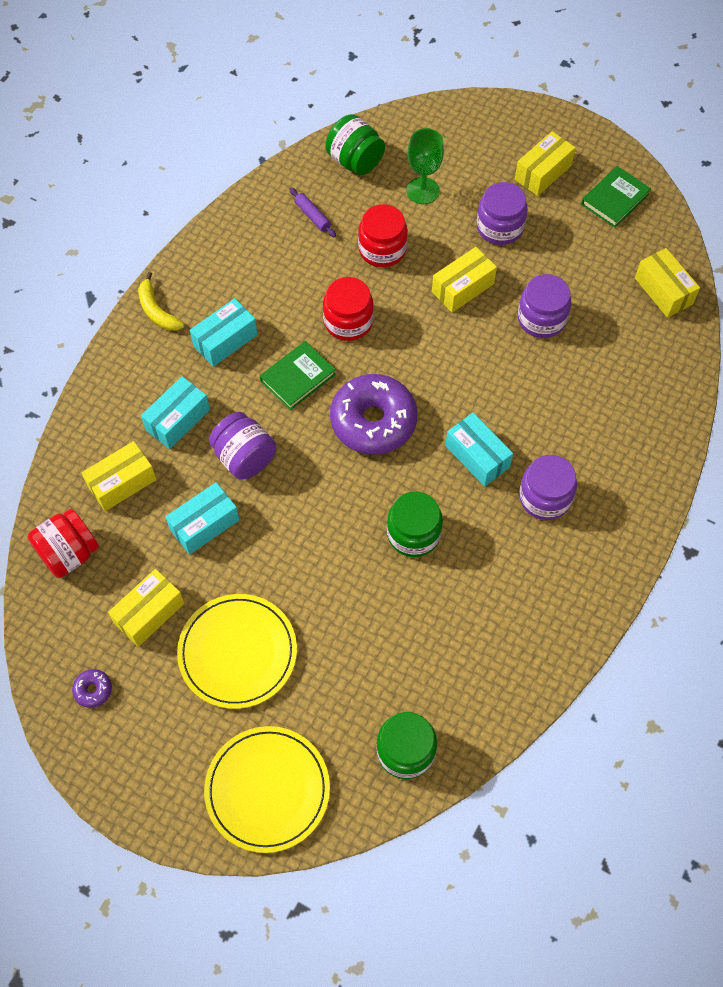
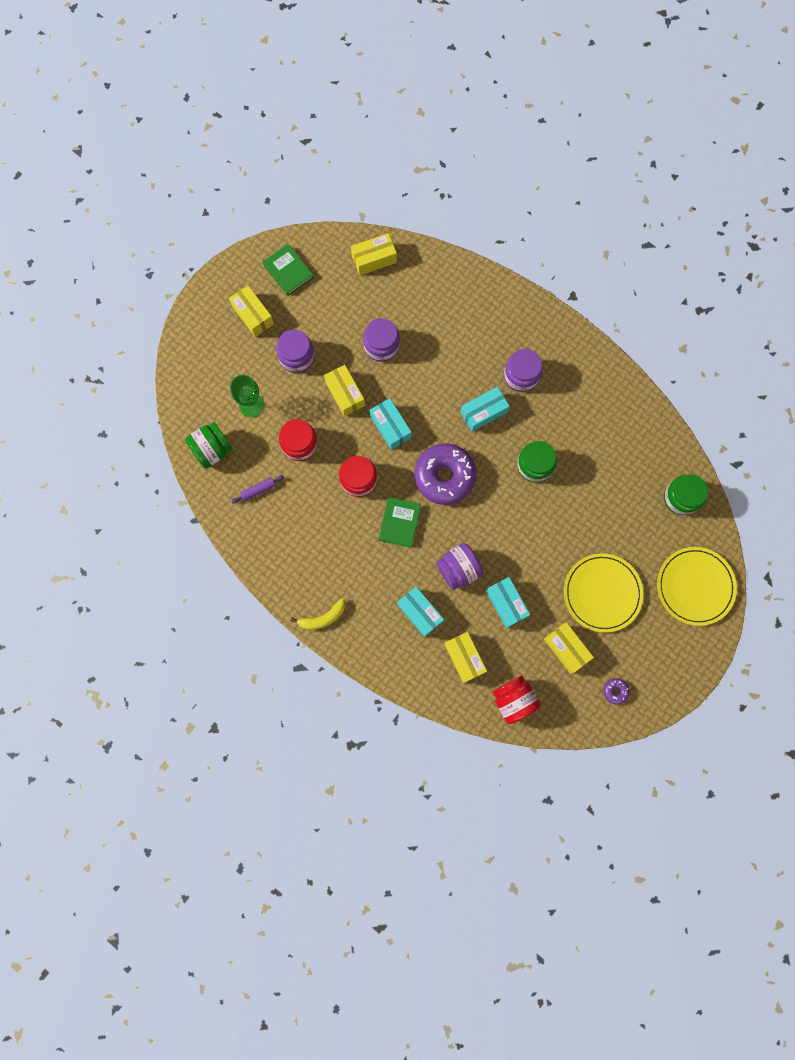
camera: 80 degrees left, 15 degrees up
(225, 340) = (358, 570): turquoise box -> turquoise box (390, 427)
(298, 377) = (399, 523): green book -> green book turned 45 degrees clockwise

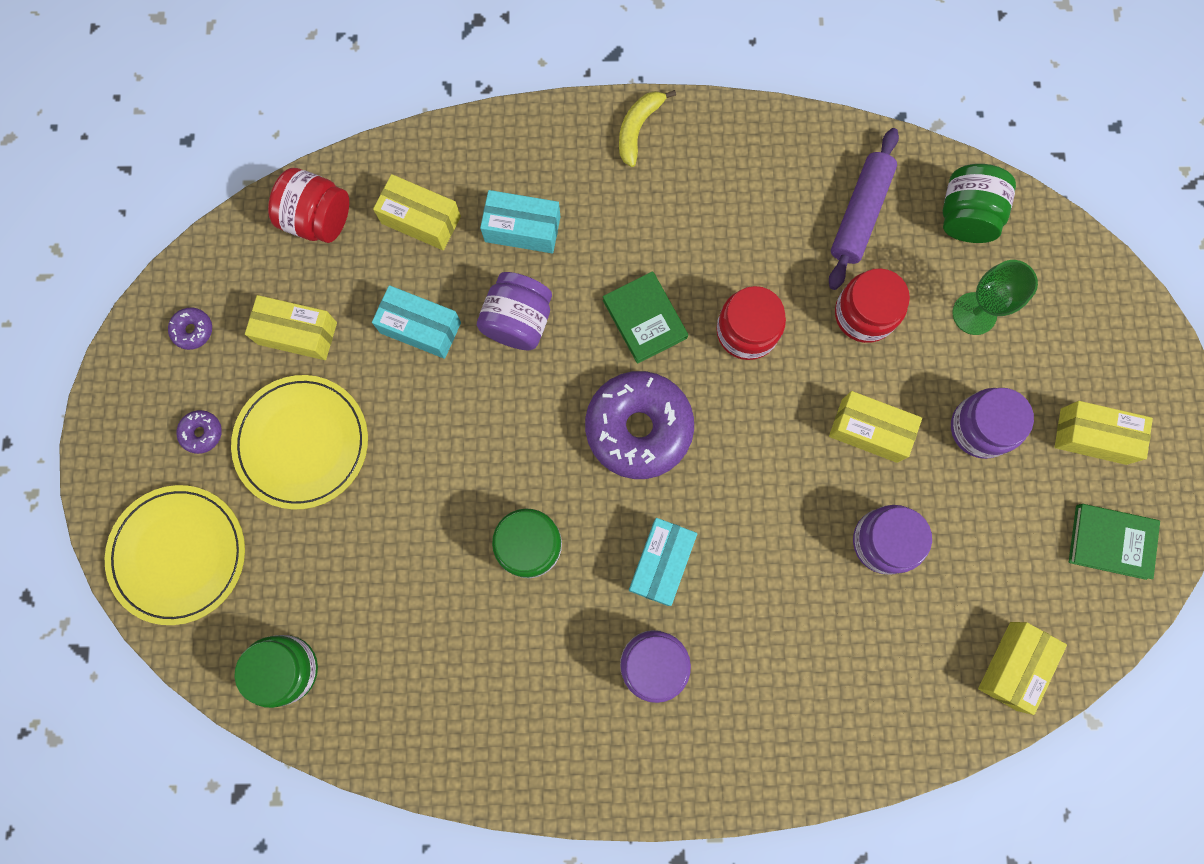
camera: 140 degrees right, 0 degrees up
(258, 490) = (860, 214): purple rolling pin -> purple rolling pin, size x1.86
(390, 427) = (768, 436): turquoise box -> none
(645, 635) = (202, 433): none -> purple donut

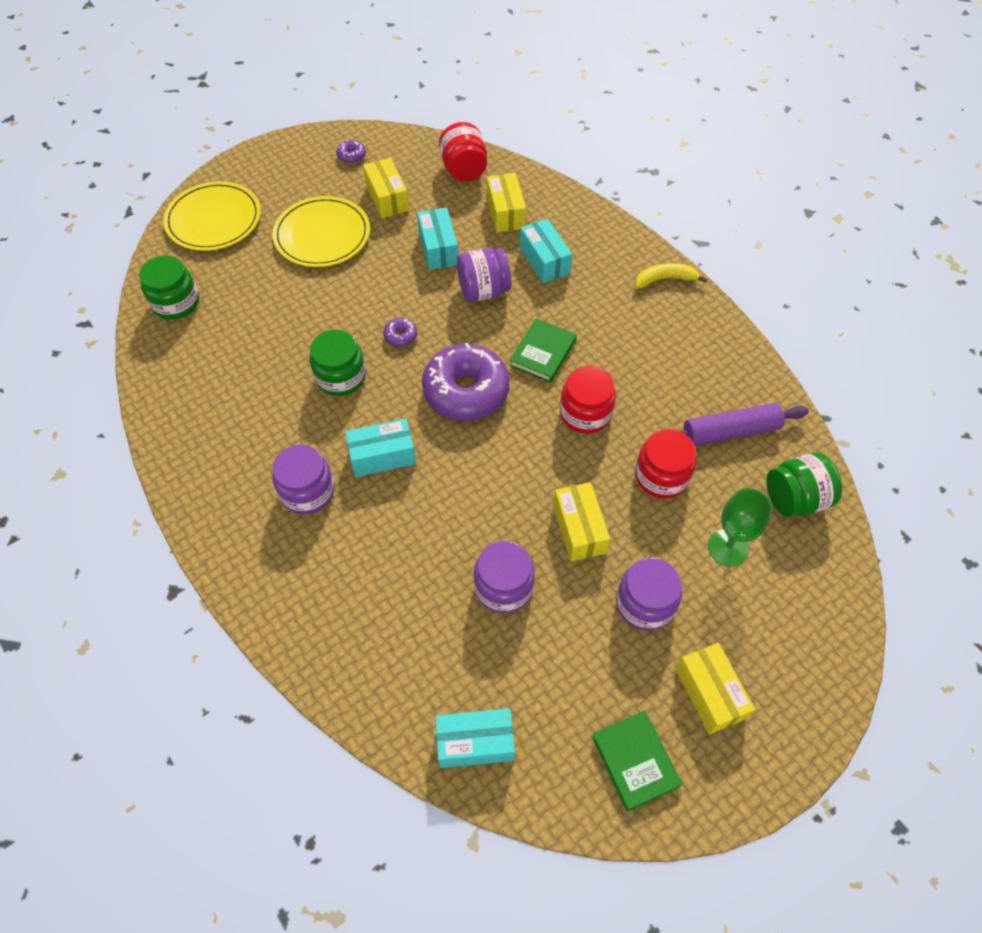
camera: 55 degrees right, 20 degrees down
(202, 433) = (294, 191): purple donut -> purple donut (400, 336)
(1013, 666) = (475, 742): yellow box -> turquoise box

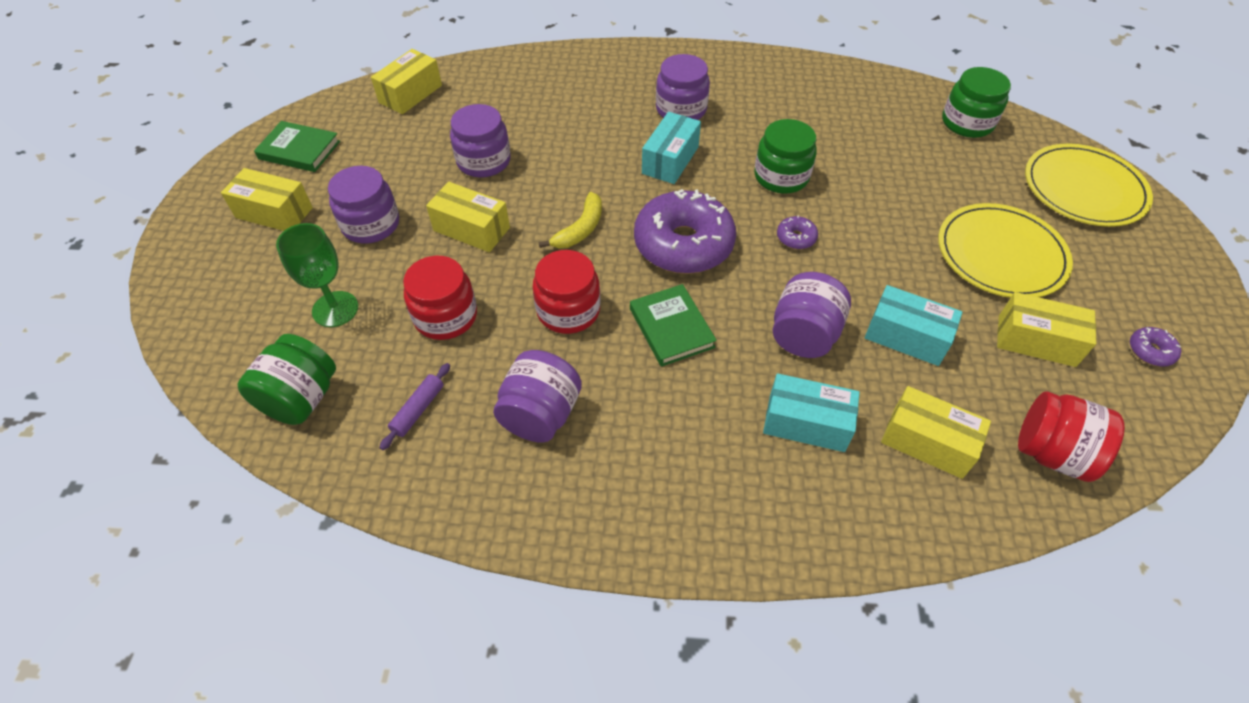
camera: 130 degrees right, 5 degrees down
(475, 742) = (410, 94): turquoise box -> yellow box
(665, 279) = (665, 531): yellow banana -> yellow banana (580, 229)
(666, 372) = (540, 414): none -> purple jar
(730, 432) = (418, 409): purple rolling pin -> purple rolling pin, size x0.54

